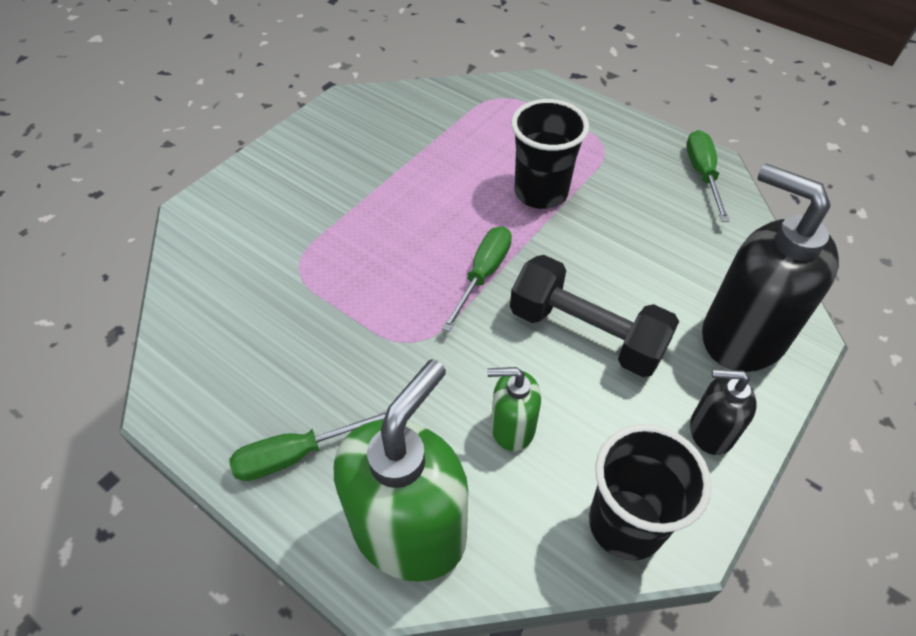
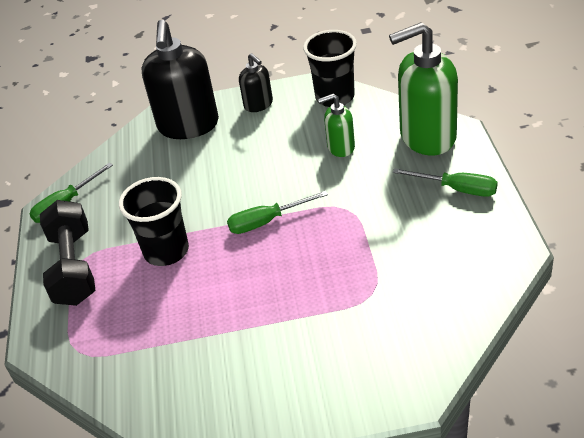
camera: 130 degrees left, 10 degrees down
(512, 427) = (340, 147): green soap dispenser -> green soap dispenser turned 120 degrees clockwise
(586, 333) = (255, 164): black dumbbell -> black dumbbell (74, 267)

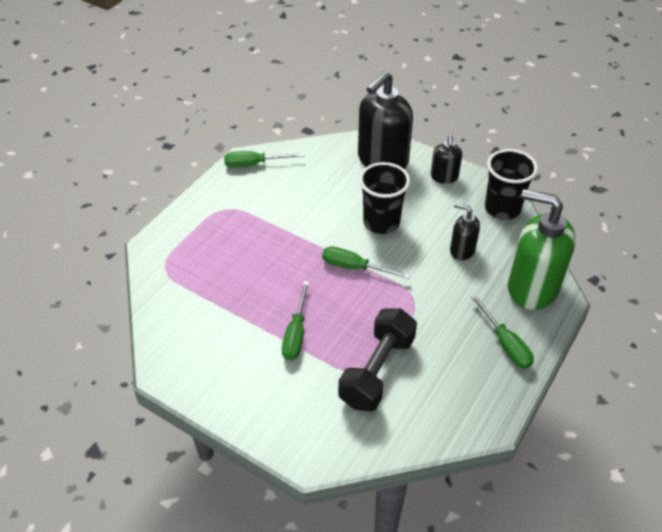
camera: 35 degrees right, 5 degrees up
(74, 267) = (216, 211): black dumbbell -> black dumbbell (377, 371)
(166, 251) = (275, 241): black cup -> black cup (381, 222)
(279, 309) = (296, 333): none -> green screwdriver
(340, 147) = (462, 250): green soap dispenser -> black soap dispenser

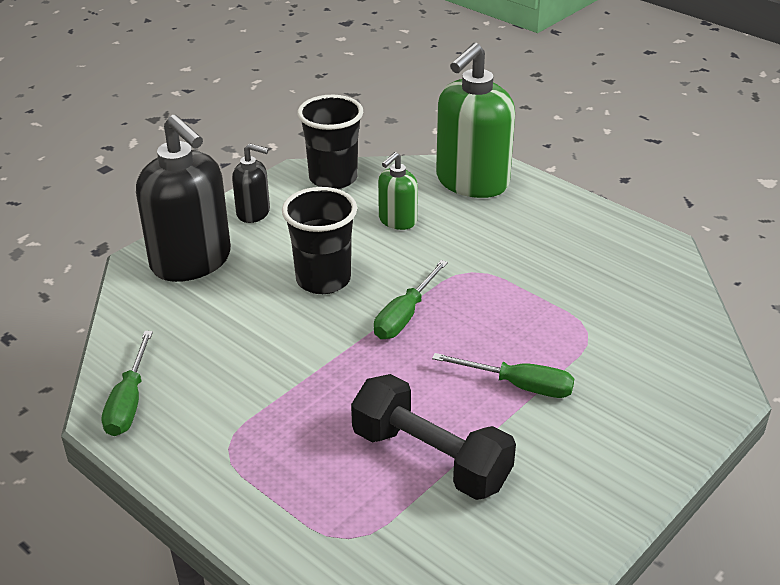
camera: 80 degrees left, 10 degrees down
(377, 371) = (588, 318): black dumbbell -> black dumbbell (430, 458)
(462, 250) = (397, 221): black soap dispenser -> green soap dispenser
(505, 344) = (553, 215): green screwdriver -> none

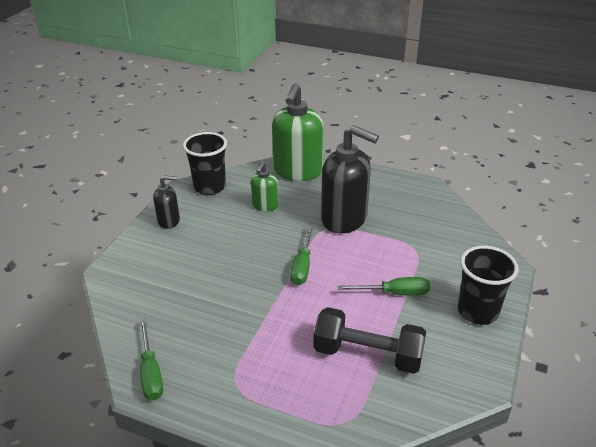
camera: 20 degrees left, 0 degrees up
(191, 261) = (144, 263): black soap dispenser -> black soap dispenser (344, 219)
(323, 280) = (238, 255): black cup -> black cup (477, 311)

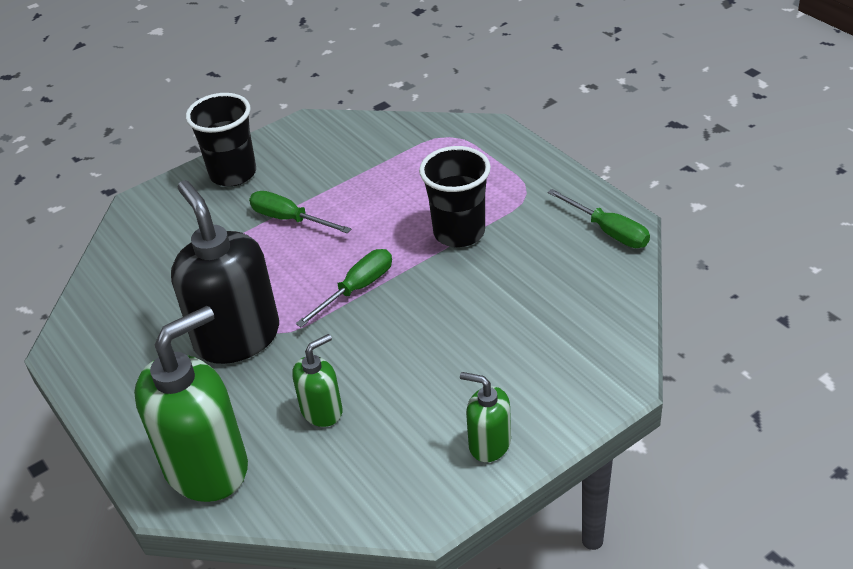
camera: 145 degrees left, 5 degrees up
(151, 372) = (608, 231): green screwdriver -> green screwdriver turned 120 degrees clockwise
(169, 221) = (489, 444): black soap dispenser -> green soap dispenser
(210, 187) = (378, 496): black cup -> black cup (459, 232)
(368, 354) = (379, 175): black dumbbell -> none

